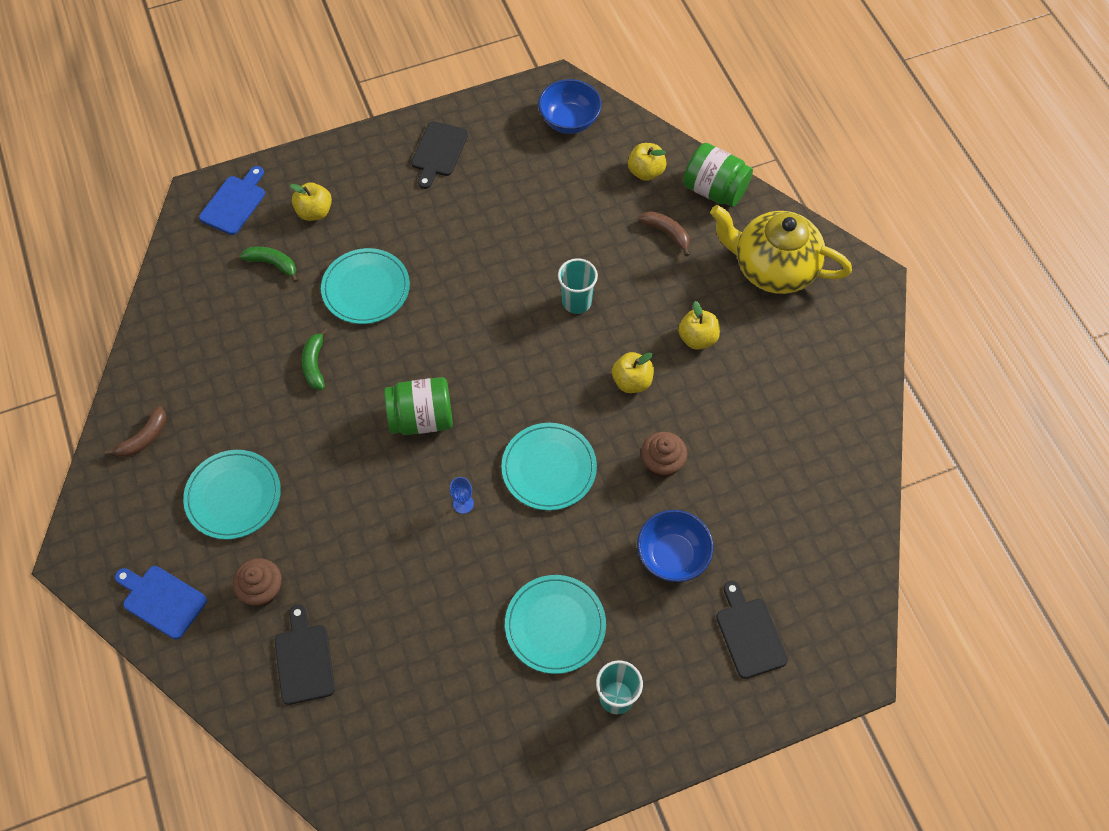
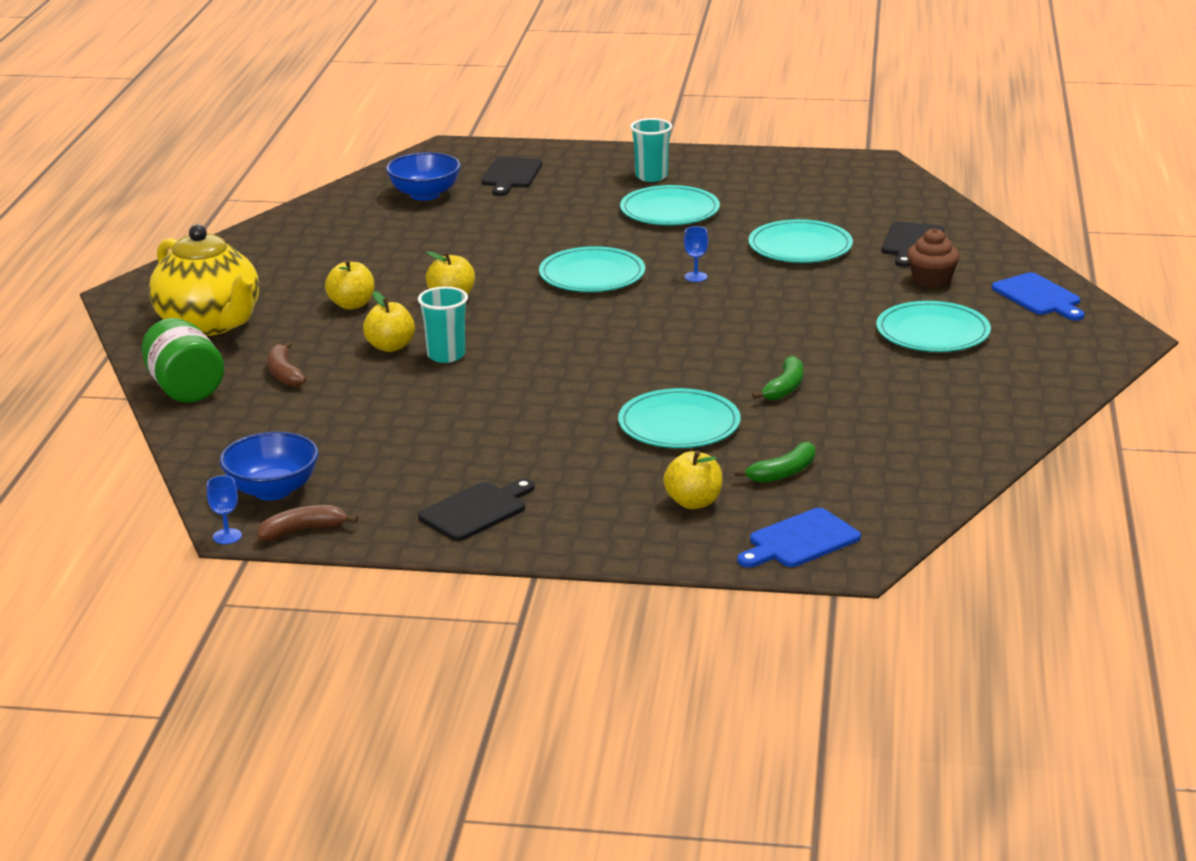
camera: 150 degrees left, 35 degrees down
(144, 438) = (1019, 388): brown banana -> brown banana (303, 531)
(273, 264) = (783, 473): green banana -> green banana turned 90 degrees counterclockwise
(401, 604) = (800, 246): none -> turquoise plate
(422, 418) = (693, 328): green jar -> none
(560, 75) = (227, 536): none -> blue goblet
(646, 172) = (241, 422): yellow apple -> yellow apple (390, 347)
(662, 463) = (481, 253): brown cupcake -> none
(672, 555) = (530, 215): blue bowl -> blue bowl (425, 194)

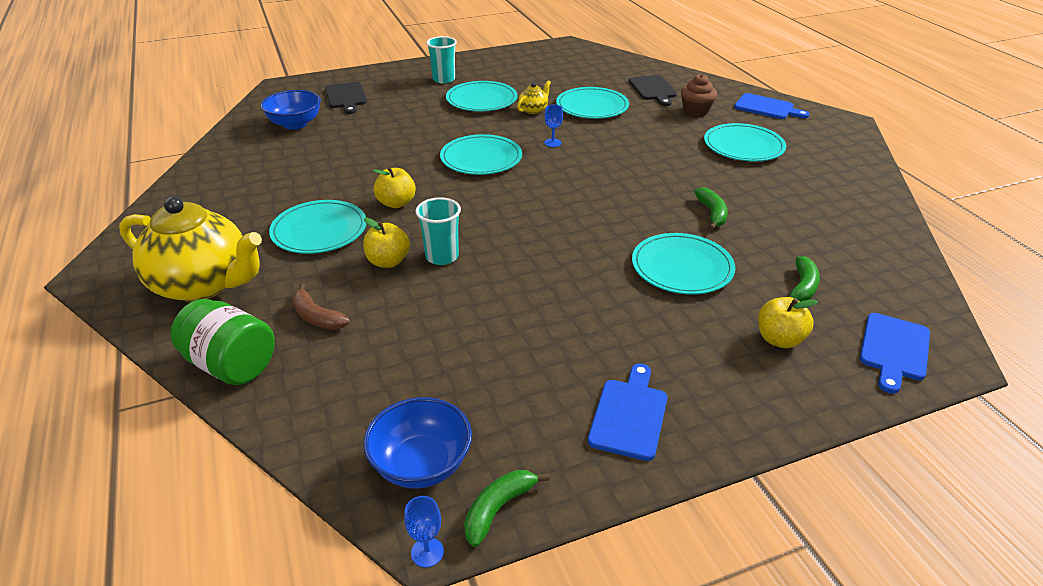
camera: 30 degrees left, 10 degrees up
(303, 531) = (498, 509): brown banana -> green banana
(352, 305) = (319, 230): yellow apple -> turquoise plate
(476, 510) = (629, 415): black cutting board -> blue cutting board
(719, 235) = (533, 110): none -> yellow teapot

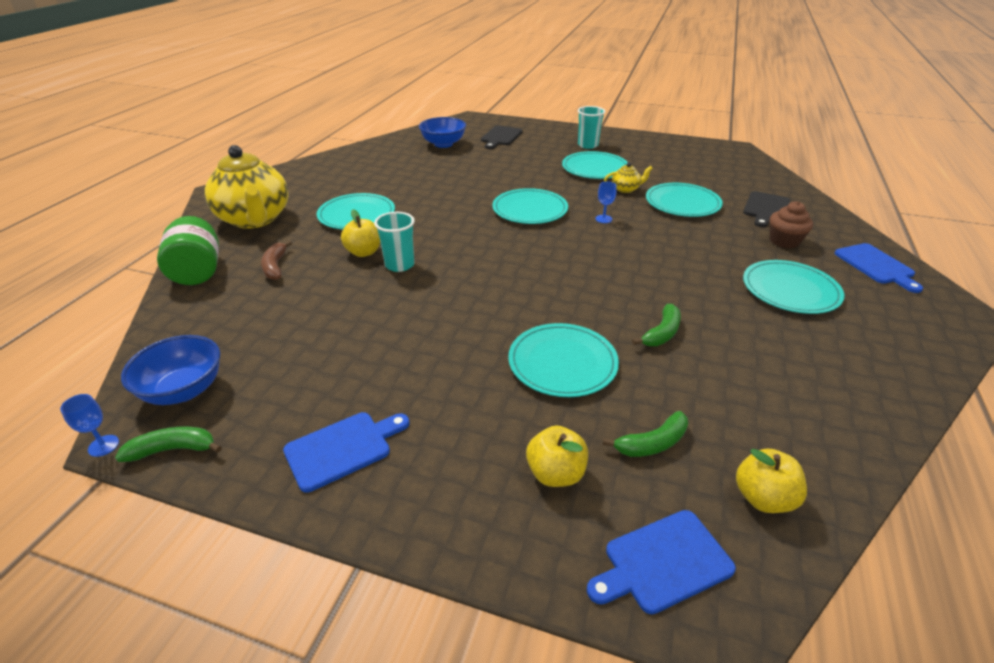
camera: 40 degrees right, 0 degrees up
(396, 203) = (426, 217): yellow apple -> yellow apple (763, 498)

